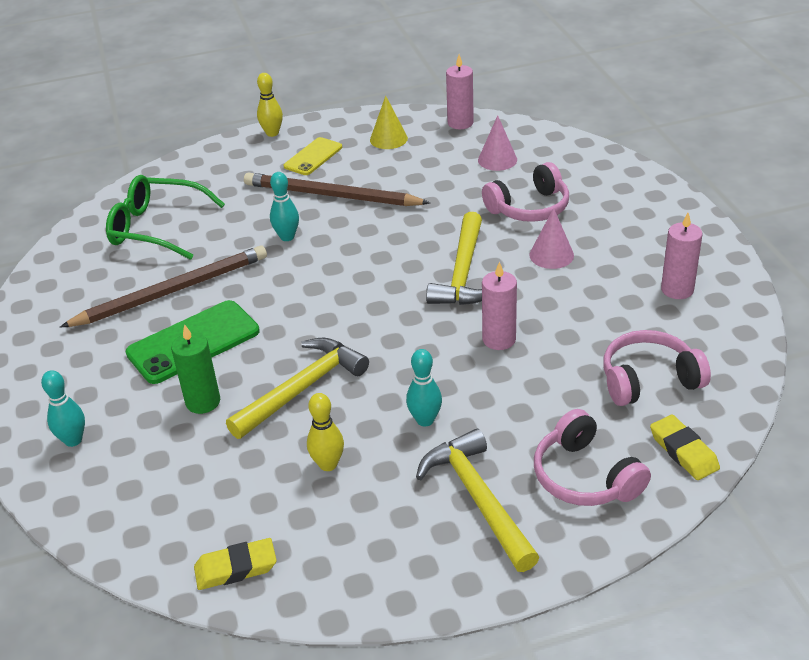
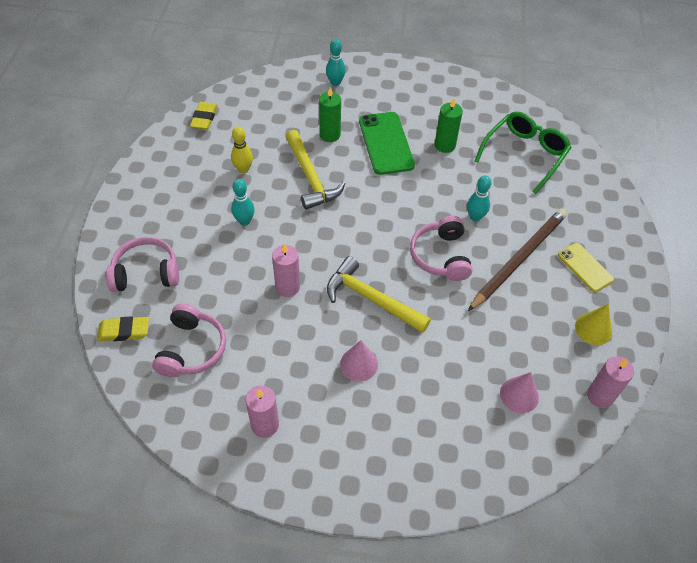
camera: 110 degrees right, 15 degrees up
(171, 291) = (444, 145): brown pencil -> green candle
(272, 133) = (638, 253): yellow bowling pin -> none
(478, 499) = (170, 219): yellow hammer -> none
(529, 208) = (430, 381): pink headphones -> pink headphones (440, 256)

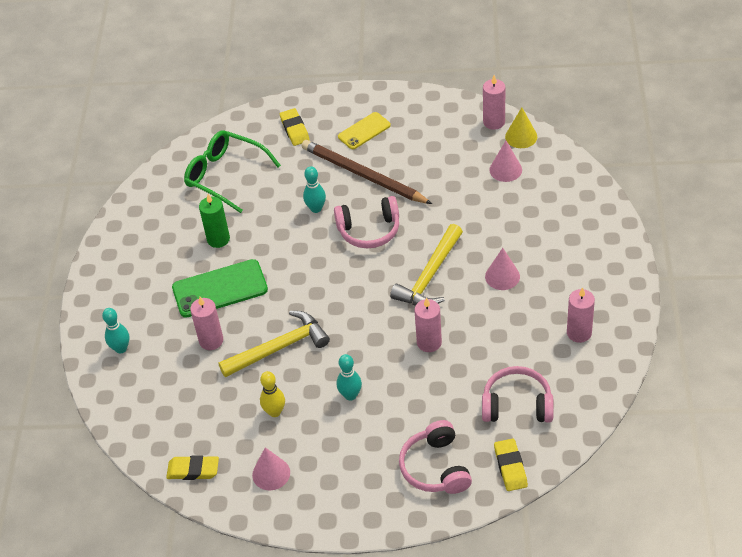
camera: 90 degrees left, 5 degrees down
(183, 163) = (271, 473): none -> pink cone
(330, 135) = (211, 340): green candle -> pink candle
(587, 210) = (294, 129): none -> yellow eraser
(593, 329) = (430, 126): yellow cone -> yellow cone (521, 136)

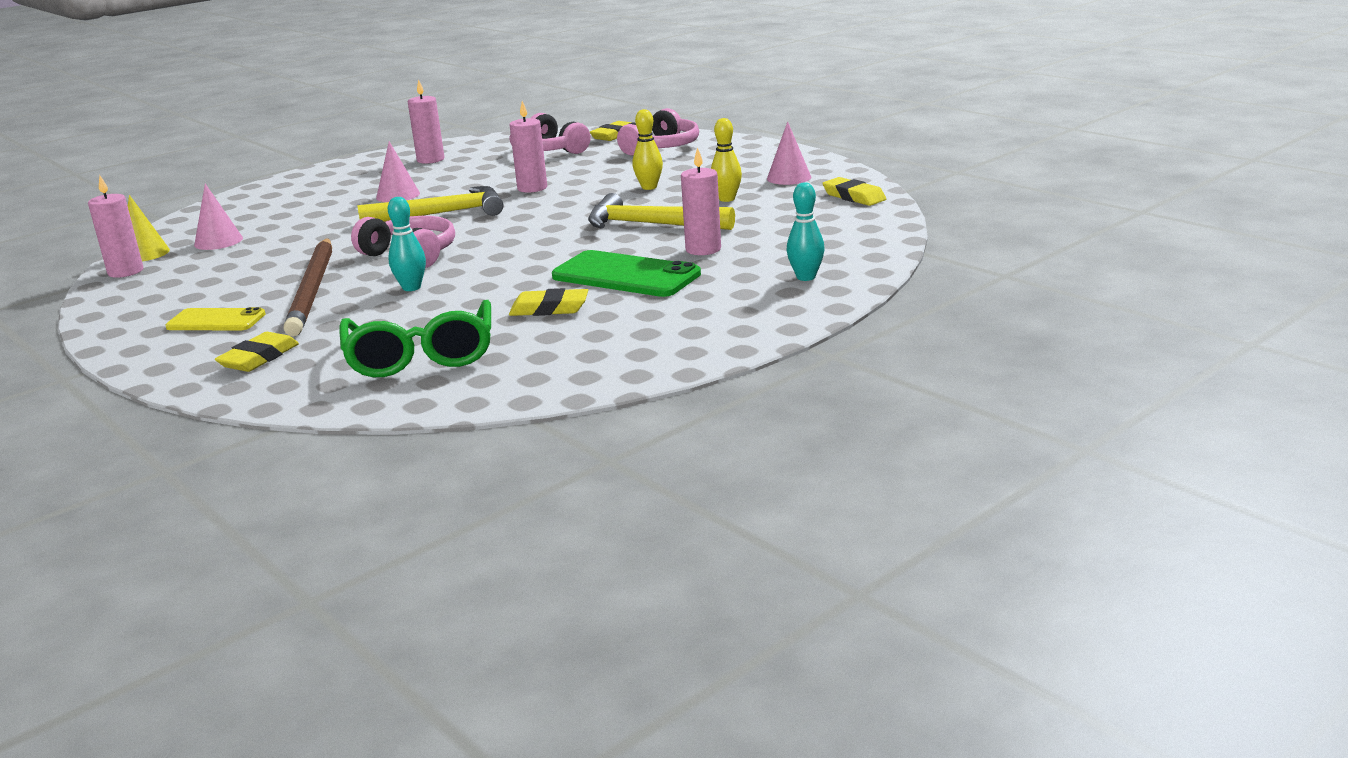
camera: 135 degrees left, 25 degrees down
(218, 239) = (549, 309): green candle -> yellow eraser
(350, 395) = (649, 187): turquoise bowling pin -> yellow bowling pin

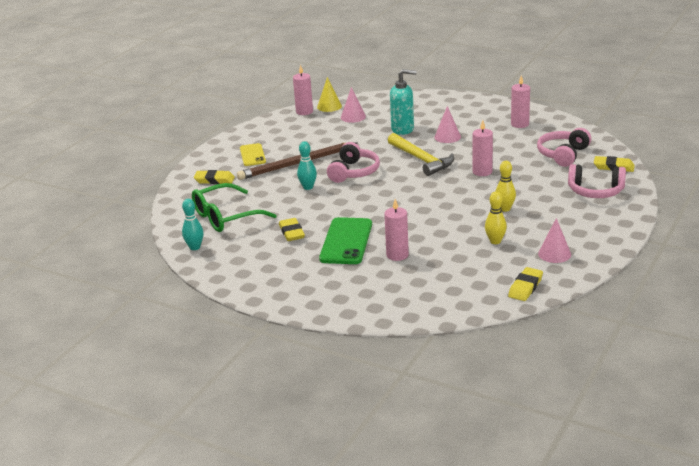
camera: 70 degrees right, 5 degrees up
(325, 216) = (403, 129): none -> turquoise soap dispenser
(651, 225) = (433, 228): yellow hammer -> none
(806, 277) = (364, 299): turquoise bowling pin -> turquoise bowling pin (195, 247)

